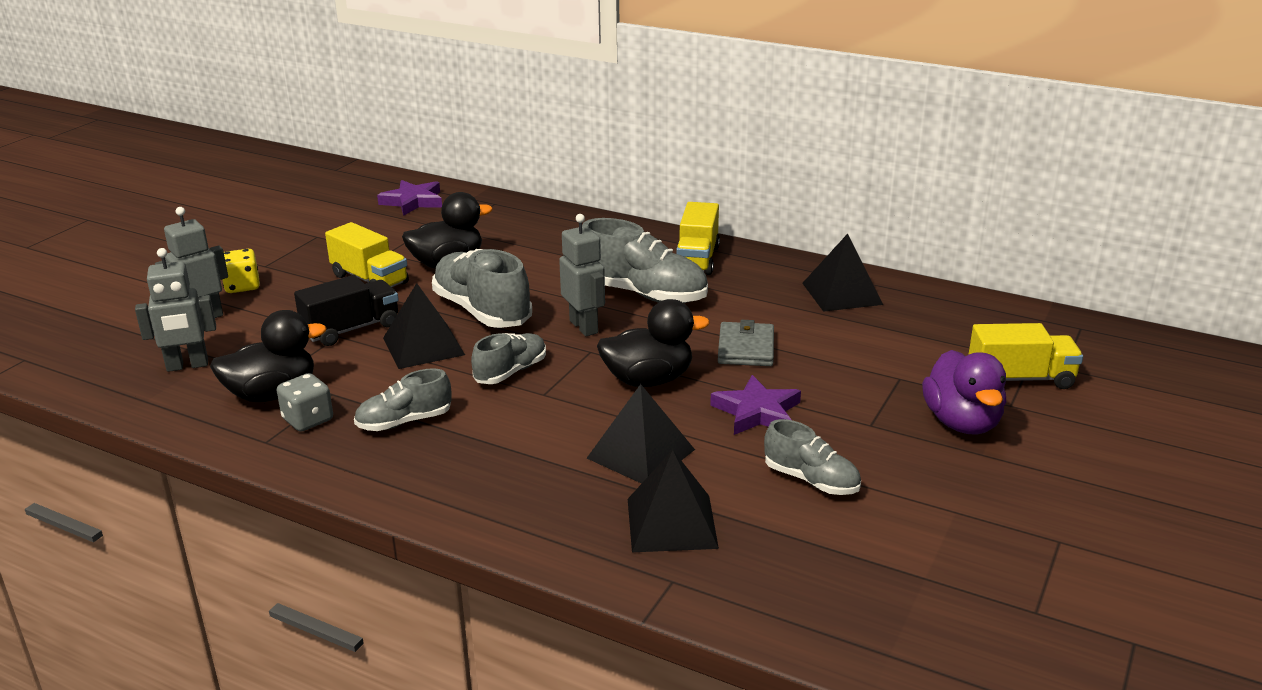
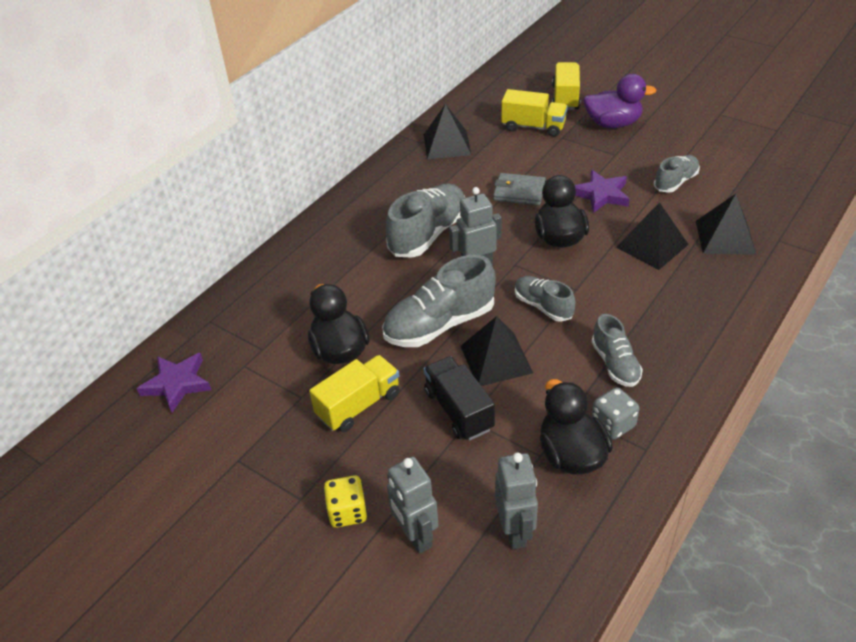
camera: 80 degrees left, 15 degrees up
(697, 259) = (374, 203): yellow truck -> yellow truck (533, 127)

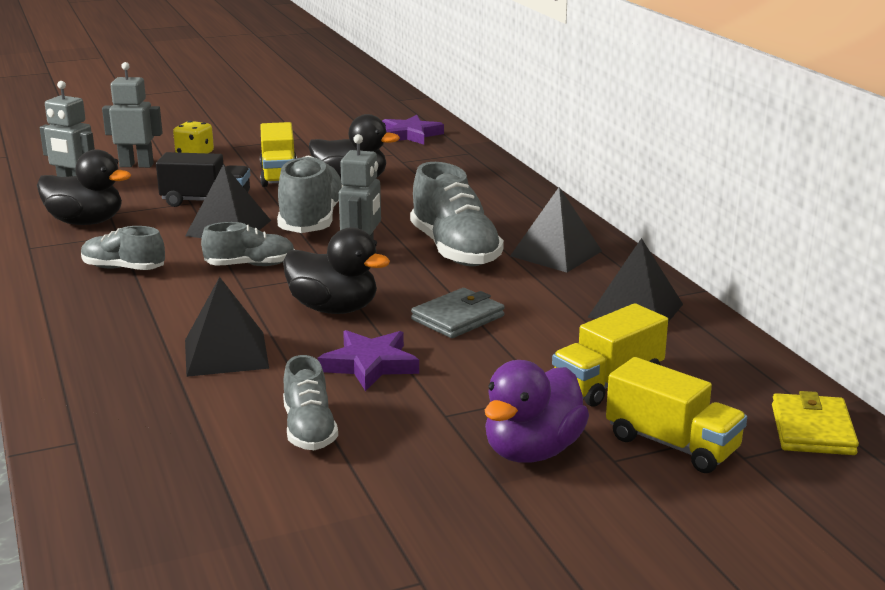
camera: 120 degrees right, 20 degrees down
(514, 74) = (812, 430): none -> yellow wallet
(613, 424) = (74, 245): grey dice -> none
(725, 237) = (152, 406): black pyramid -> black pyramid (556, 253)

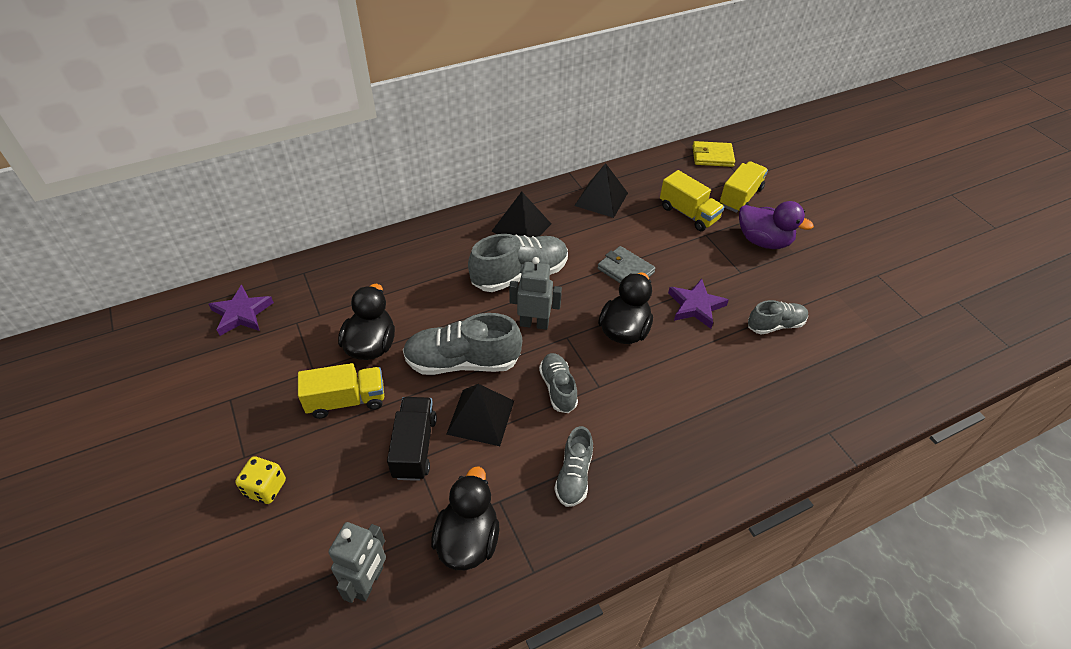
camera: 95 degrees left, 25 degrees up
(136, 165) = (294, 539): grey robot -> none
(226, 353) = (700, 378): black pyramid -> none

